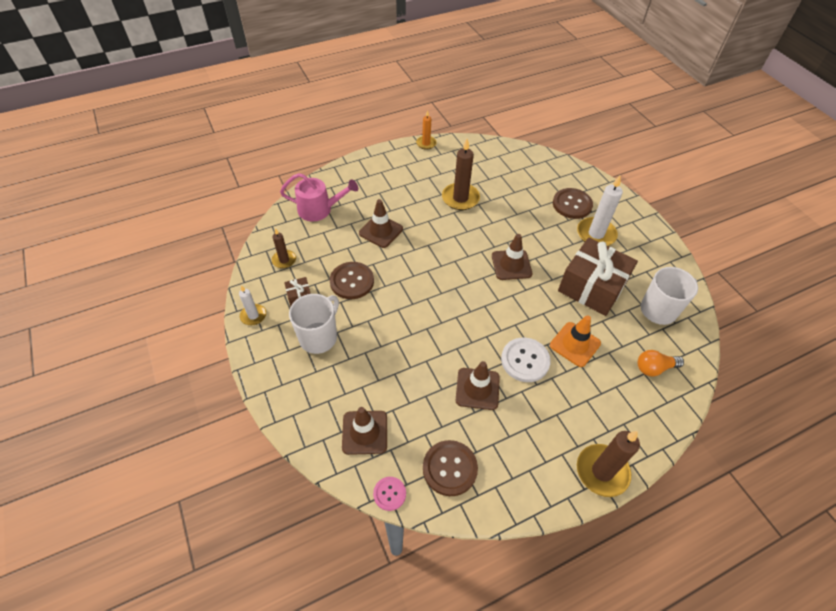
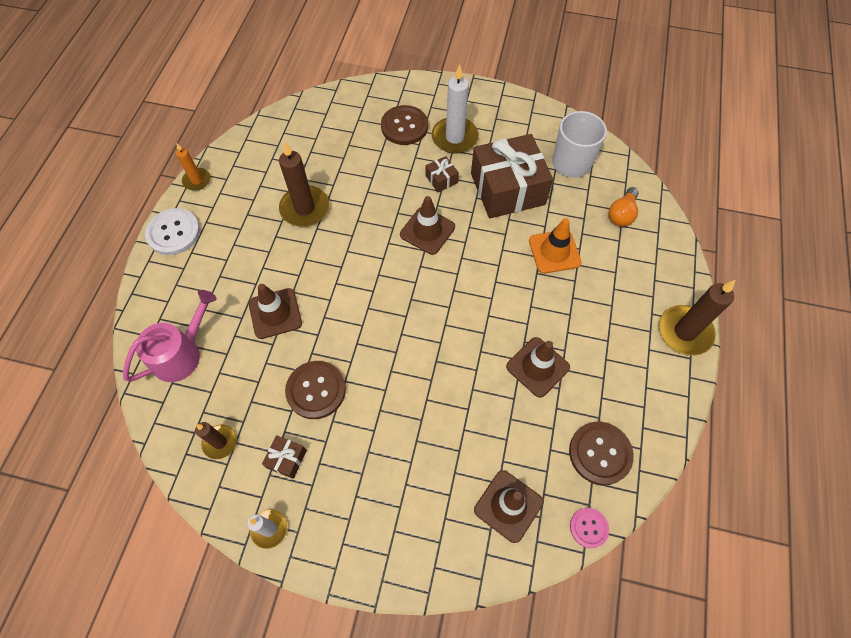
camera: 50 degrees left, 10 degrees up
(319, 337) = (359, 474): white mug -> none
(525, 360) = (539, 304): white button -> white button (173, 233)
(556, 247) = (441, 179): none -> brown gift

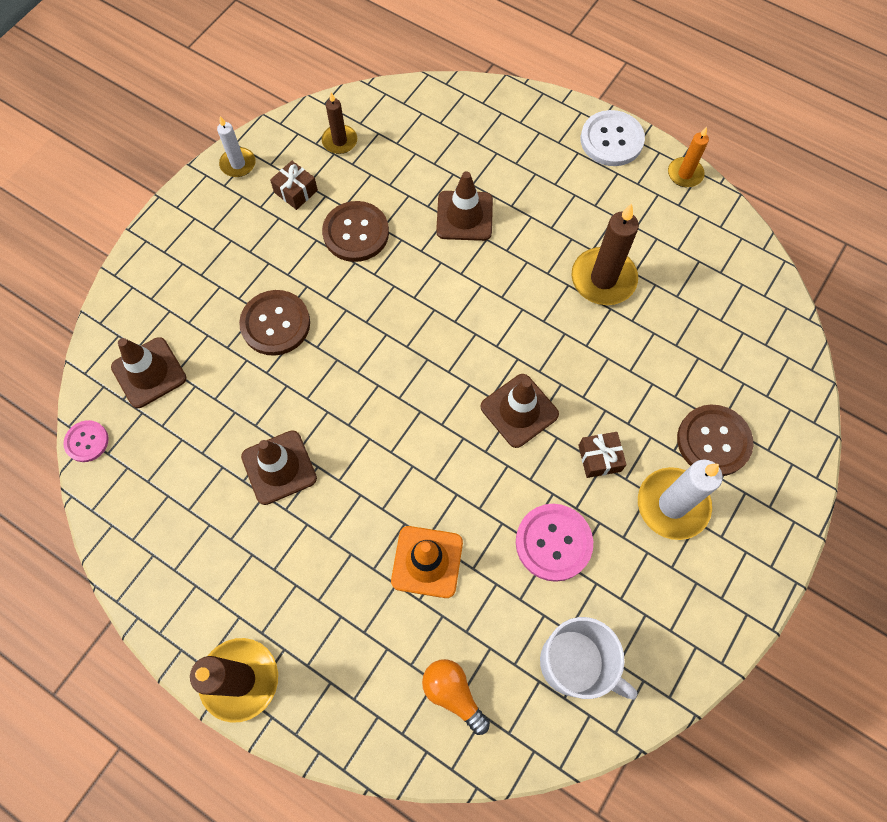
camera: 110 degrees right, 5 degrees up
(181, 354) = (450, 124): pink watering can -> none
(507, 189) = (553, 543): brown gift -> pink button
(600, 453) = (150, 490): brown button -> brown button (275, 324)

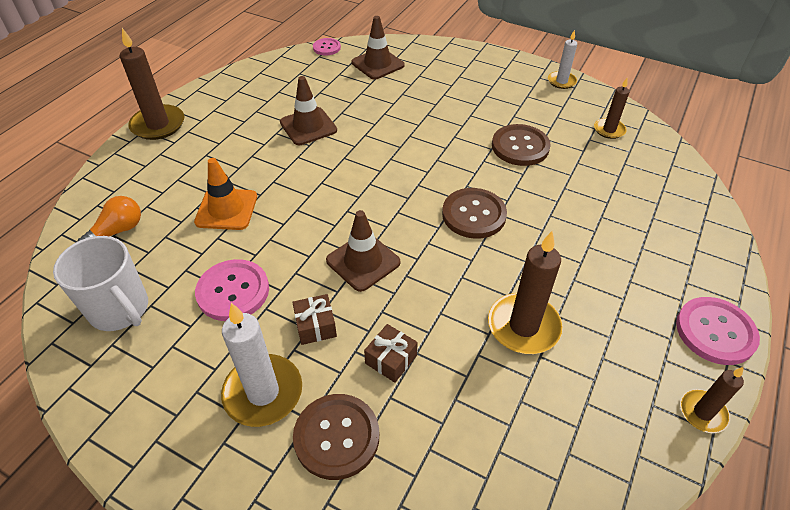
camera: 85 degrees right, 20 degrees down
(275, 324) = (425, 113): brown button -> brown button (474, 214)
(296, 191) = (548, 111): brown gift -> brown gift (391, 359)
(464, 216) = (562, 212): brown traffic cone -> none
(574, 663) = (120, 310): white mug -> white mug turned 75 degrees counterclockwise
(611, 140) = (715, 332): white button -> pink button
(685, 174) = (703, 412): orange candle -> brown candle

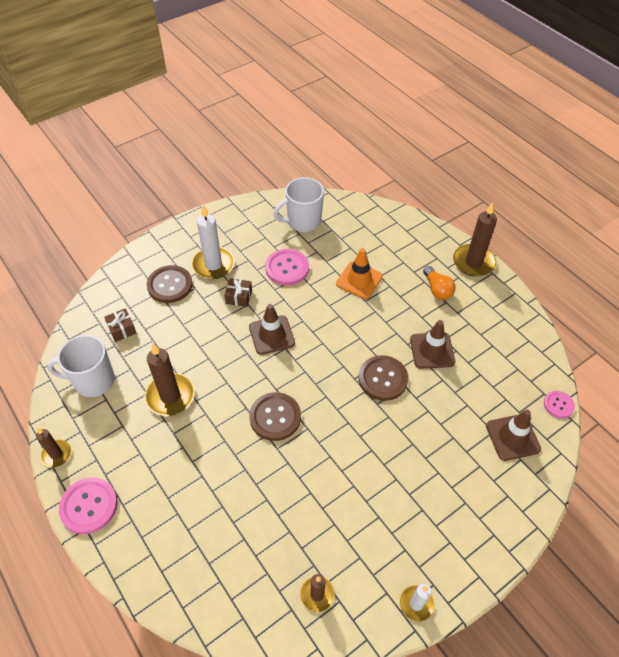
camera: 115 degrees right, 5 degrees up
(117, 231) = (367, 228): orange light bulb -> orange light bulb (437, 289)
(391, 359) = (195, 322): brown gift -> brown gift (122, 329)
(520, 147) = (333, 495): brown button -> brown button (383, 379)
(575, 440) = (93, 381): none -> white mug

